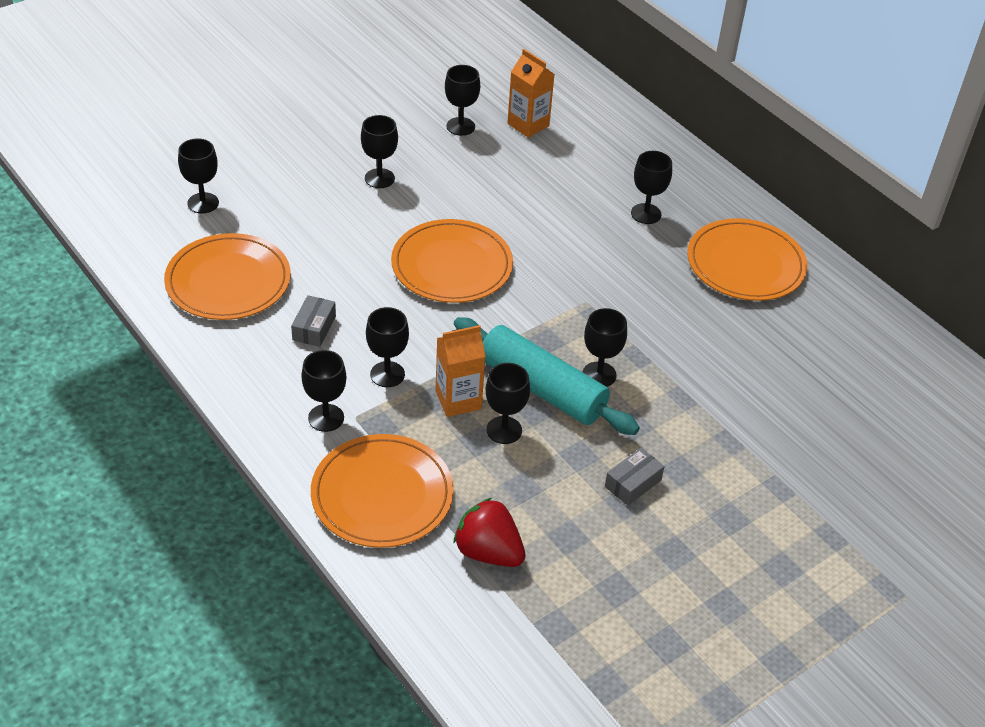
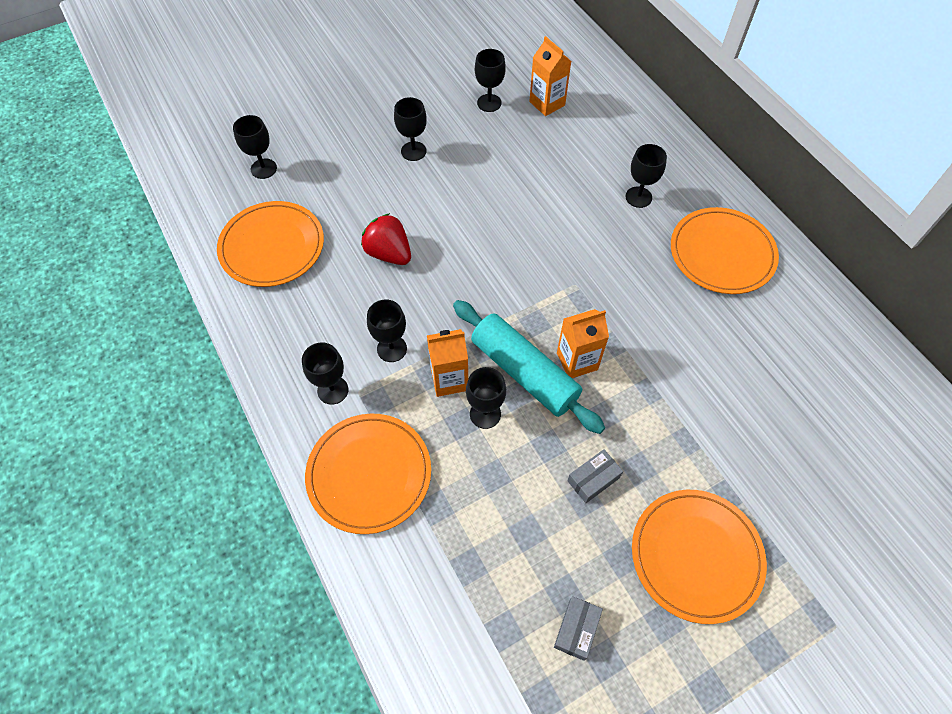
camera: 10 degrees right, 15 degrees up
(314, 328) = (336, 297): grey box -> grey box (576, 629)
(452, 265) = (462, 241): orange plate -> orange plate (696, 556)
(488, 552) = (454, 543): red strawberry -> red strawberry (389, 253)
(599, 374) = (577, 361): black goblet -> orange carton

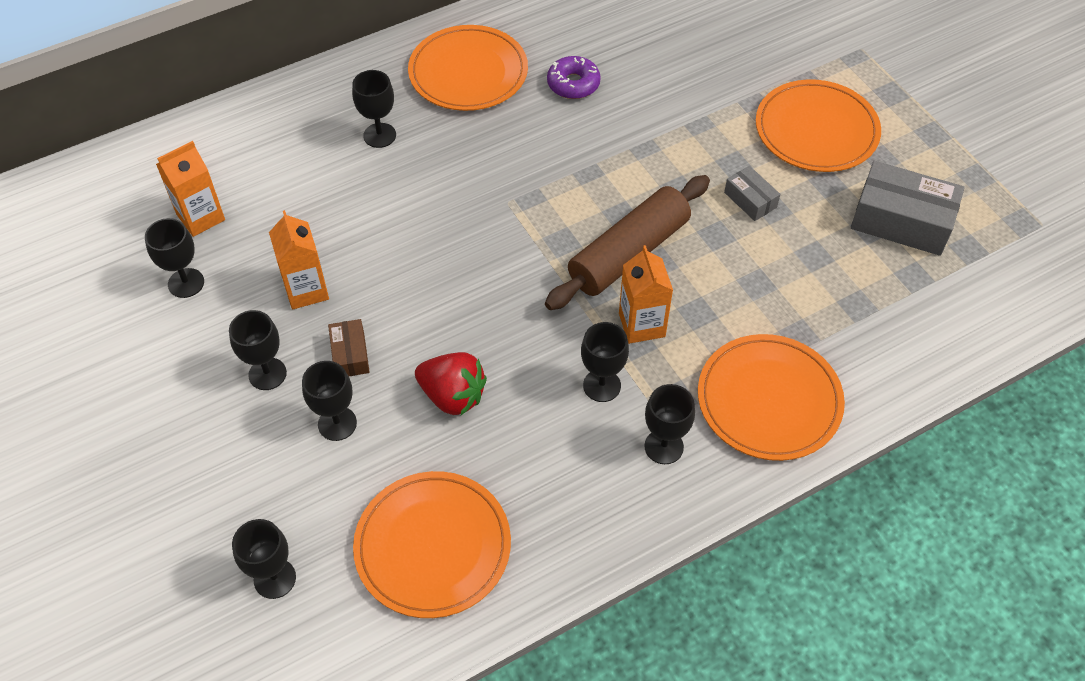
camera: 90 degrees left, 5 degrees down
(389, 253) = (452, 396): red strawberry -> red strawberry turned 105 degrees counterclockwise
(427, 193) = (350, 354): none -> brown box
(485, 414) = (684, 290): black goblet -> black goblet (337, 423)
(524, 372) = (628, 253): turquoise rolling pin -> brown rolling pin
(576, 629) = (901, 221): grey box -> grey box, size x1.94
(577, 361) = (612, 206): orange carton -> orange carton (306, 290)
(722, 333) = (573, 84): none -> purple donut

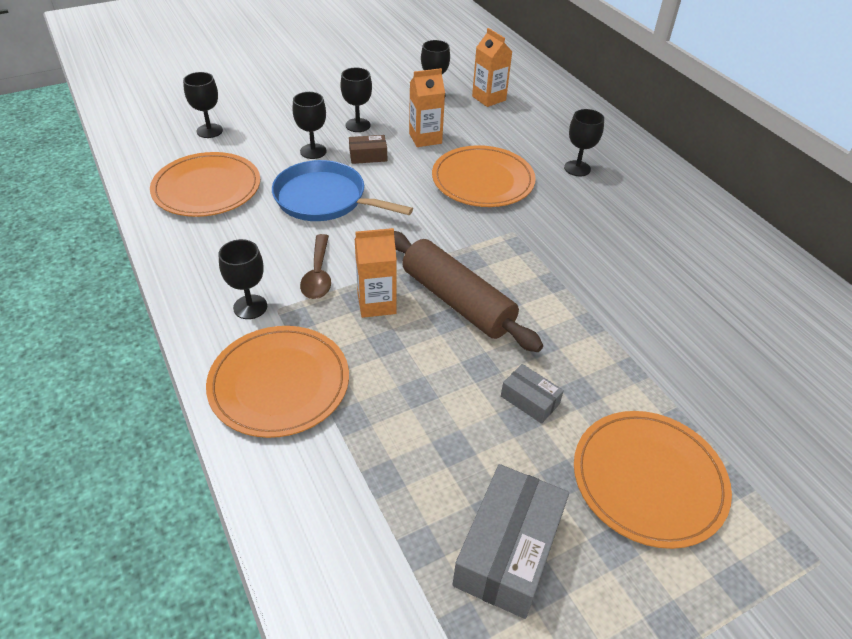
camera: 90 degrees right, 10 degrees down
(452, 396) = (324, 199): red strawberry -> blue pan
(468, 72) = (662, 214): orange plate -> orange plate (483, 180)
(573, 84) = (667, 278): purple donut -> none
(602, 385) = (318, 275): black goblet -> brown spoon
(750, 200) = (530, 400): grey box -> grey box turned 75 degrees clockwise

